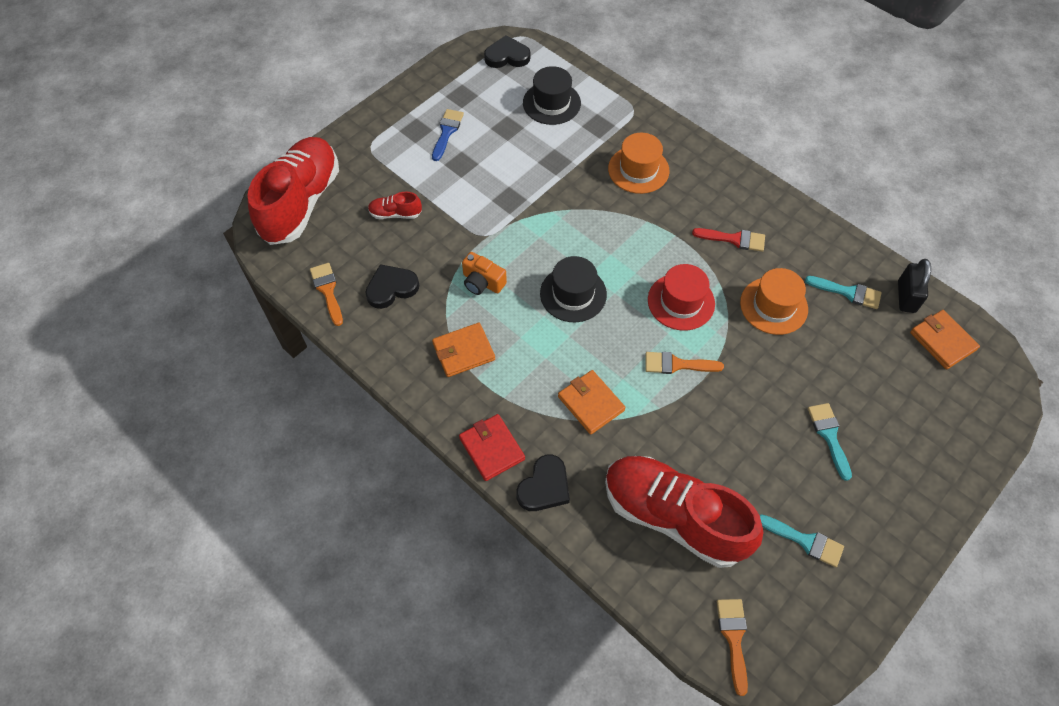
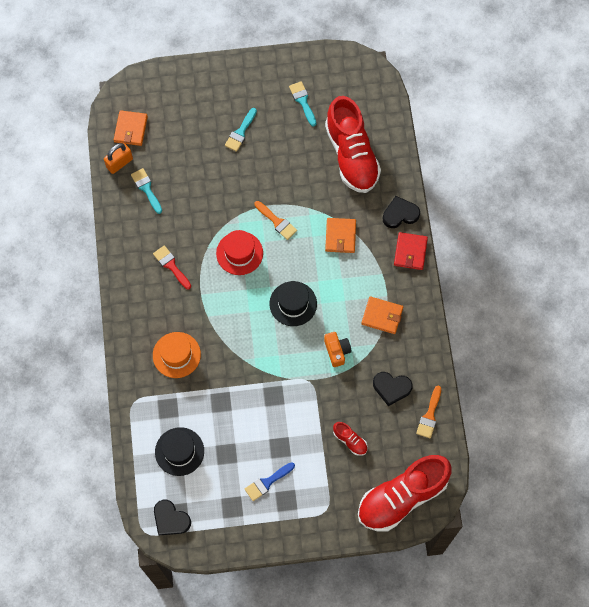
camera: 140 degrees left, 10 degrees up
(733, 638) = (374, 91): orange brush -> none
(773, 306) = (193, 212): orange hat -> none
(906, 297) = (119, 163): black padlock -> orange padlock

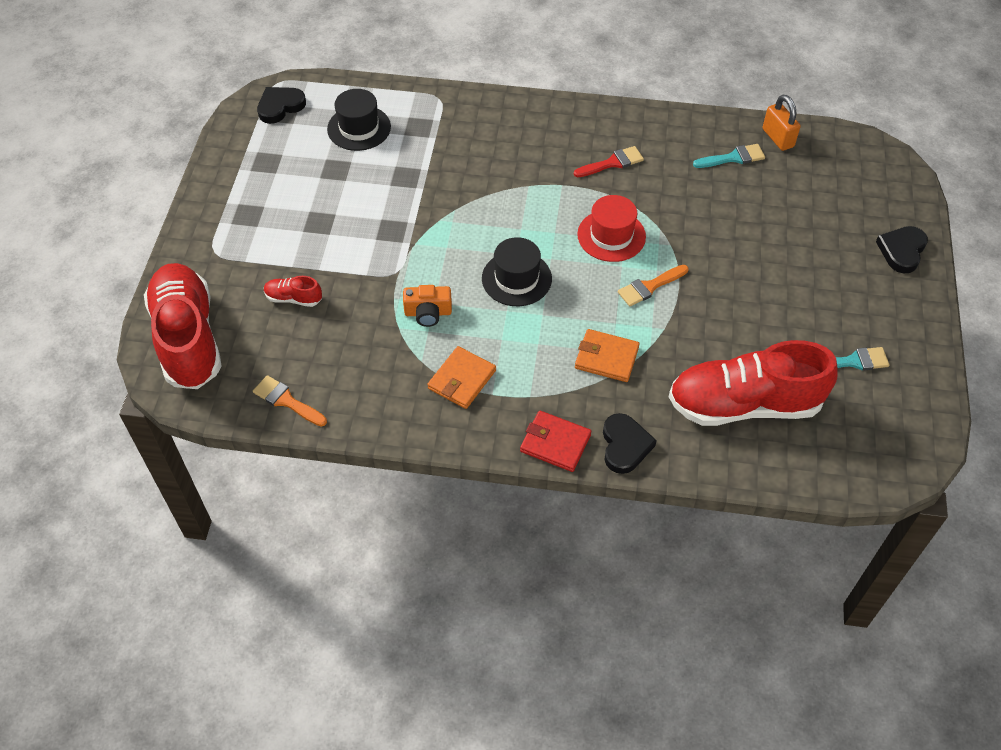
camera: 105 degrees right, 15 degrees down
(131, 129) = (829, 157): orange wallet -> none
(176, 355) = (485, 147): orange hat -> none
(240, 132) = (807, 274): turquoise brush -> none
(267, 482) = (280, 201): blue brush -> none
(350, 440) = (293, 298): red shoe -> red shoe turned 45 degrees clockwise
(391, 388) = (347, 364): black heart -> black heart (902, 251)

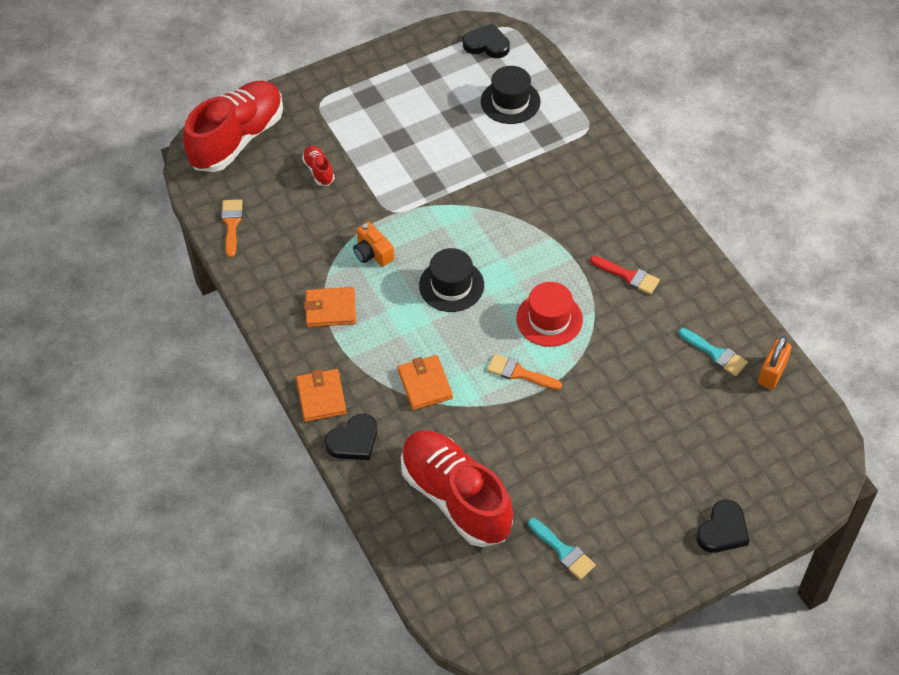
camera: 55 degrees right, 0 degrees up
(555, 443) = (321, 397): red wallet -> orange wallet
(902, 251) = (722, 530): black heart -> black heart turned 135 degrees clockwise

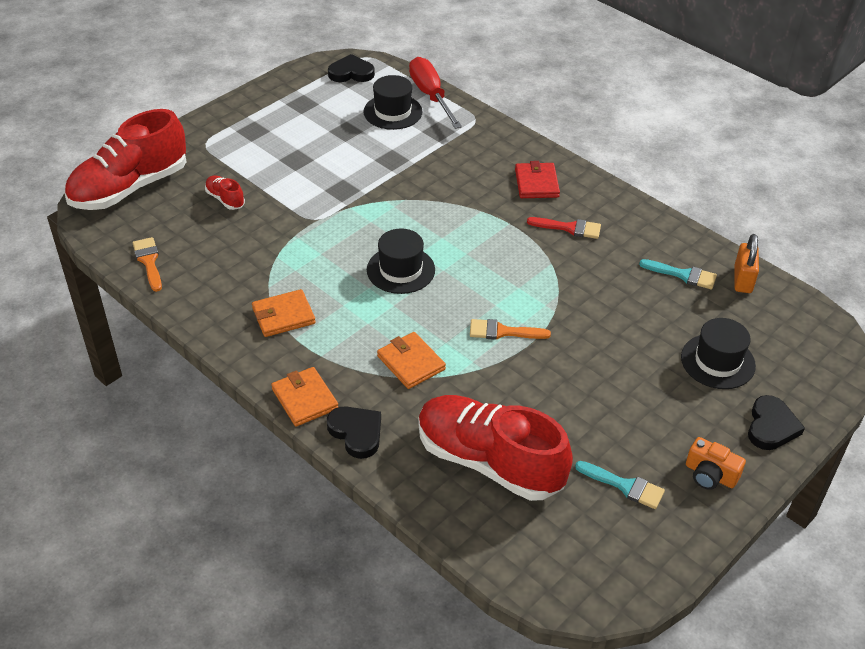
camera: 20 degrees left, 10 degrees down
(237, 139) = (130, 188): red shoe -> red shoe turned 150 degrees counterclockwise
(353, 441) = (356, 433): black heart -> black heart turned 75 degrees counterclockwise
(372, 253) = (308, 258): orange camera -> orange camera (710, 475)
(549, 319) = (511, 279): red hat -> none
(555, 89) = (431, 96): none -> red screwdriver
(618, 217) = (536, 183): none -> red wallet
(705, 453) = (717, 361): none -> black hat

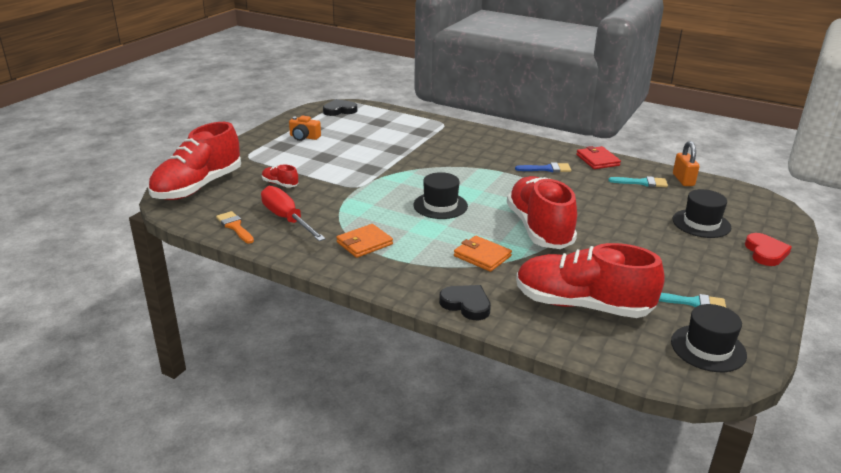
camera: 15 degrees left, 15 degrees down
(304, 399) = (411, 290): orange wallet -> none
(393, 112) = (382, 126): black hat -> black hat (708, 348)
(431, 96) = (404, 116): red screwdriver -> red screwdriver (287, 219)
(503, 332) = (539, 229): orange brush -> red shoe
(536, 183) = (508, 149): red wallet -> red wallet (597, 160)
(569, 228) = (547, 169): red brush -> blue brush
(710, 475) = (747, 286): orange camera -> orange camera (304, 137)
(771, 426) = (765, 252): black heart -> red heart

